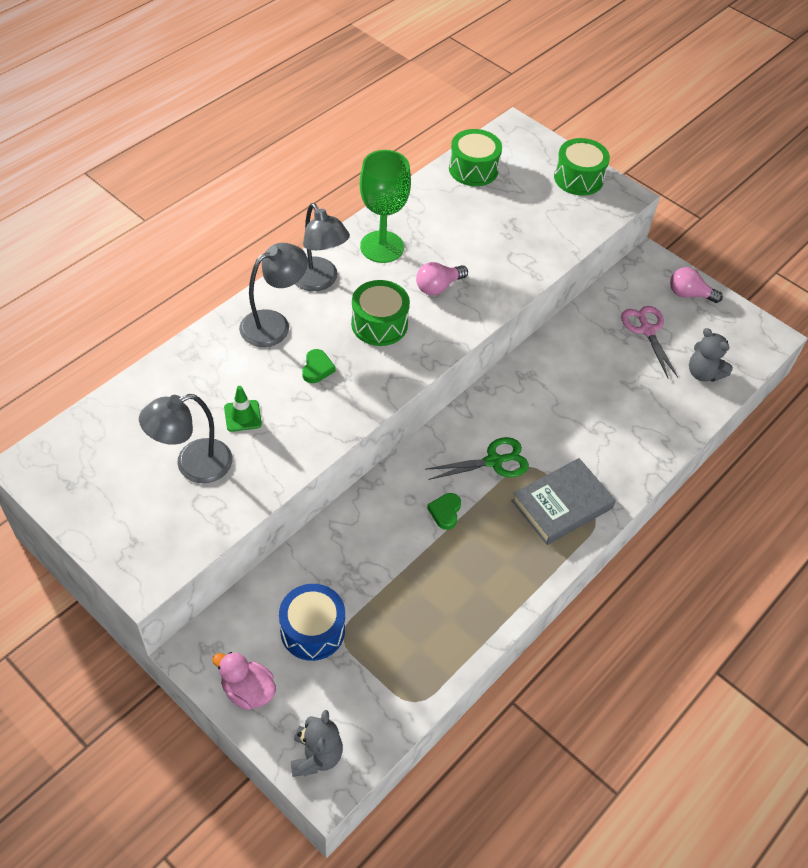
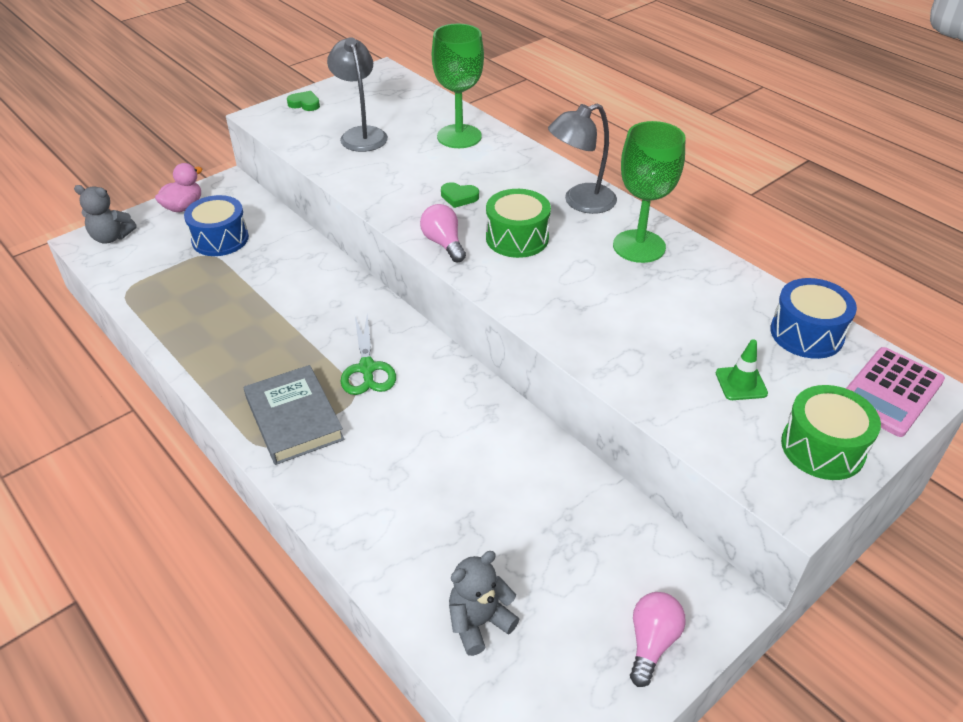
camera: 100 degrees right, 10 degrees down
(198, 375) = (459, 136): none -> green goblet
(242, 416) = (408, 157): green traffic cone -> green traffic cone (741, 383)
(274, 324) = (520, 175): grey lamp -> none
(438, 287) = (575, 284): pink light bulb -> pink light bulb (443, 243)
(445, 512) = (312, 325): green heart -> green heart (304, 104)
(473, 169) = (806, 333): green drum -> blue drum
(522, 142) = (890, 392): none -> pink calculator
(647, 330) = (568, 562): pink scissors -> none

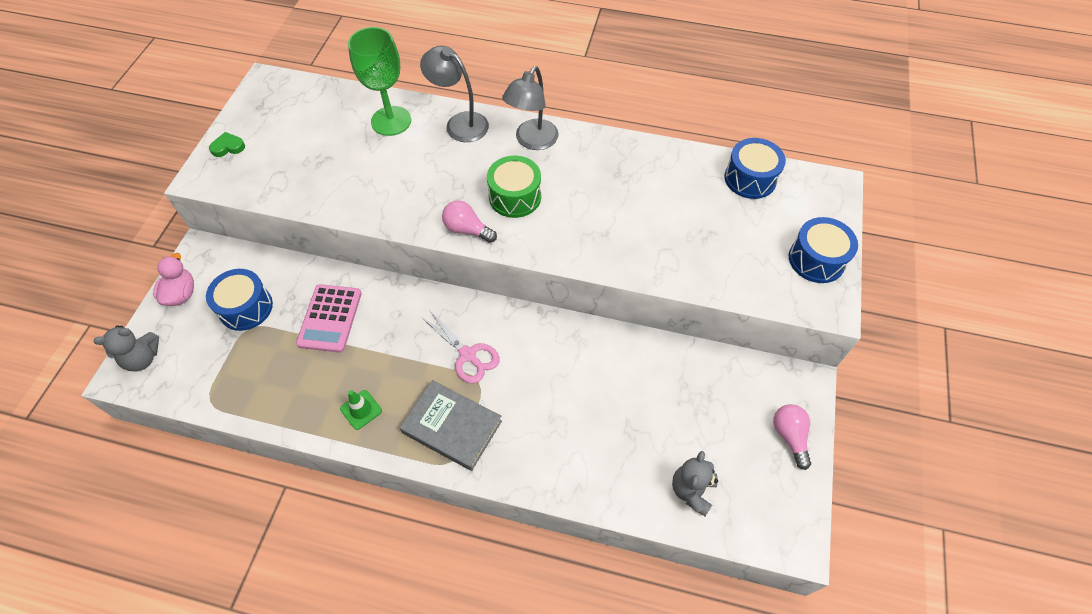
camera: 35 degrees left, 15 degrees up
(361, 134) = (308, 156): grey lamp -> grey lamp (460, 123)
(367, 368) = (468, 355): green scissors -> pink scissors
(459, 197) = (441, 181): green heart -> none
(639, 246) = (601, 161): green goblet -> none
(741, 383) = (742, 239): green traffic cone -> green traffic cone (361, 409)
(822, 448) = (816, 259): green drum -> blue drum
(890, 392) = (822, 197): pink calculator -> pink calculator (330, 318)

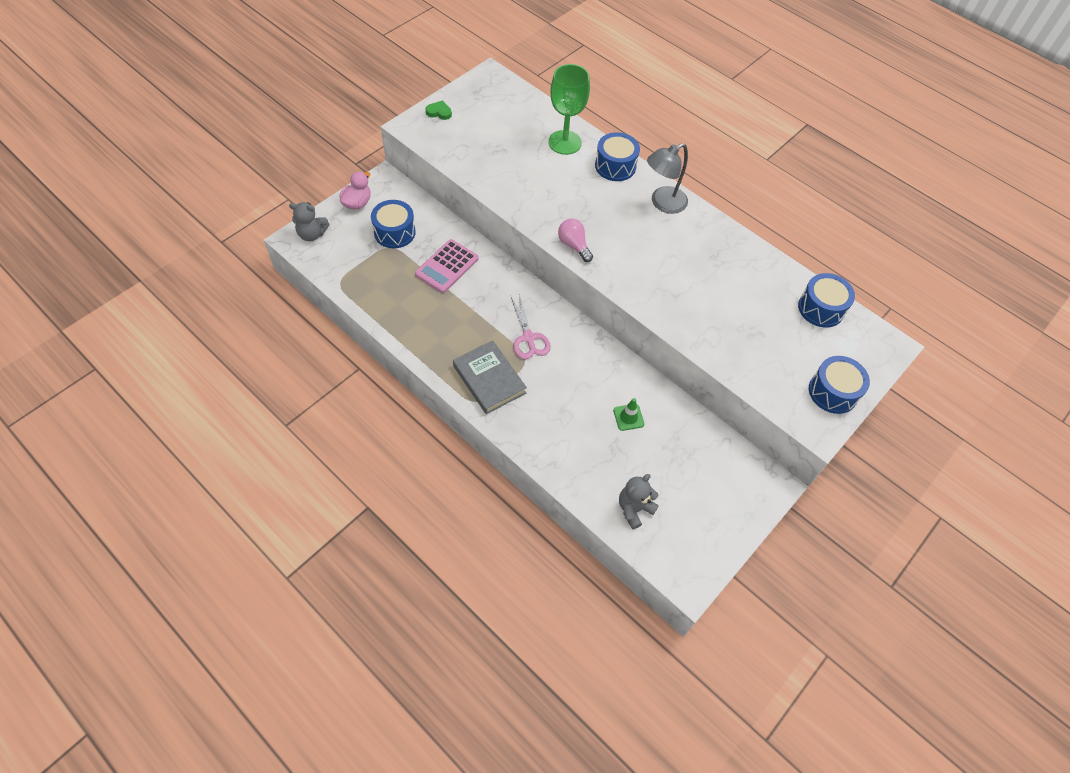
camera: 25 degrees right, 0 degrees up
(361, 409) = (434, 337): green traffic cone -> green traffic cone (628, 417)
(460, 123) = (615, 166): grey lamp -> blue drum
(515, 197) = (623, 238): green drum -> none
(789, 436) = (734, 513): pink light bulb -> none

